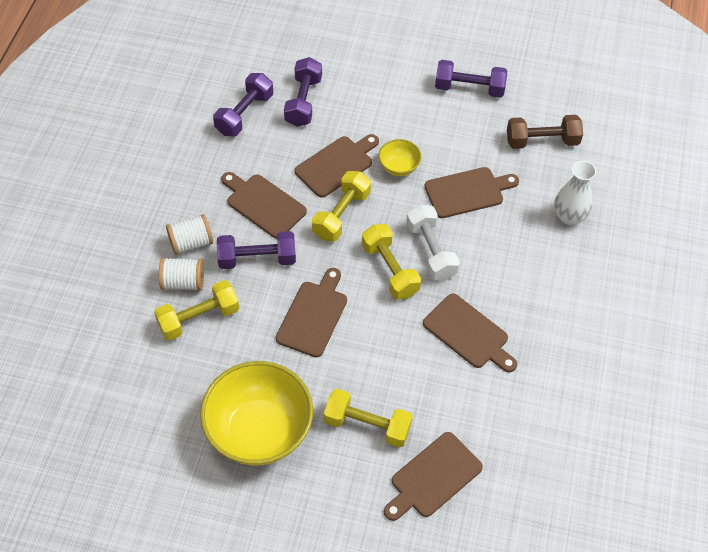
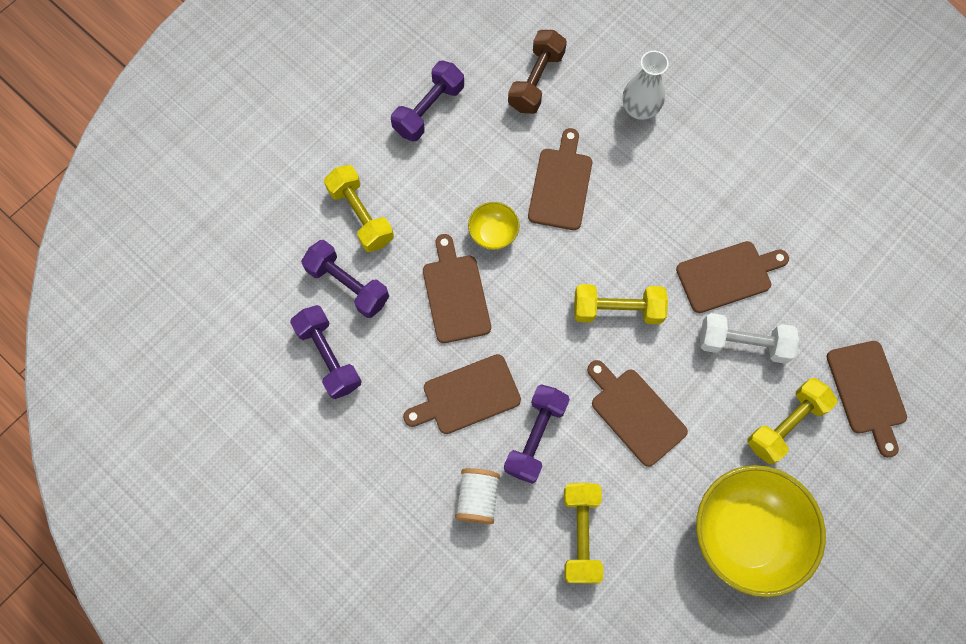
camera: 60 degrees left, 15 degrees up
(183, 282) = (525, 530): white spool -> none
(341, 215) = (524, 322): yellow dumbbell -> yellow dumbbell (361, 215)
(431, 251) = (614, 258): white dumbbell -> white dumbbell (743, 343)

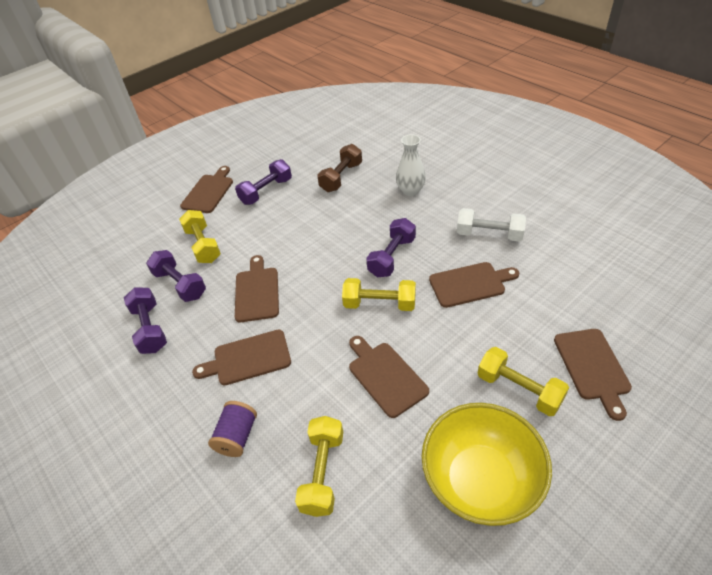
camera: 10 degrees right, 25 degrees down
(477, 498) = (237, 436): white spool -> purple spool
(493, 234) = (294, 256): yellow bowl -> none
(535, 437) = (297, 390): purple dumbbell -> purple dumbbell (392, 257)
(560, 185) = (348, 230): brown cutting board -> brown cutting board (209, 192)
(743, 343) = (481, 329): white dumbbell -> white dumbbell (489, 234)
(786, 424) = (519, 389): yellow dumbbell -> yellow dumbbell turned 75 degrees clockwise

